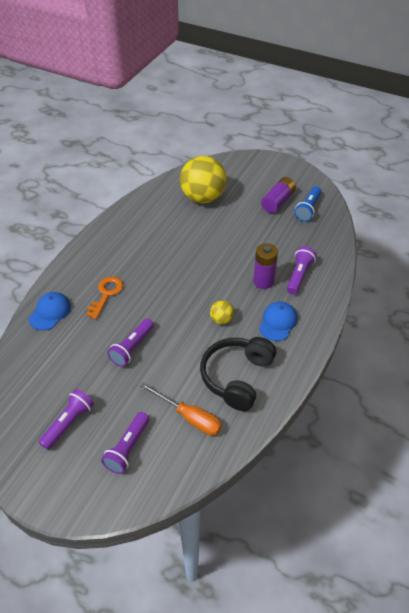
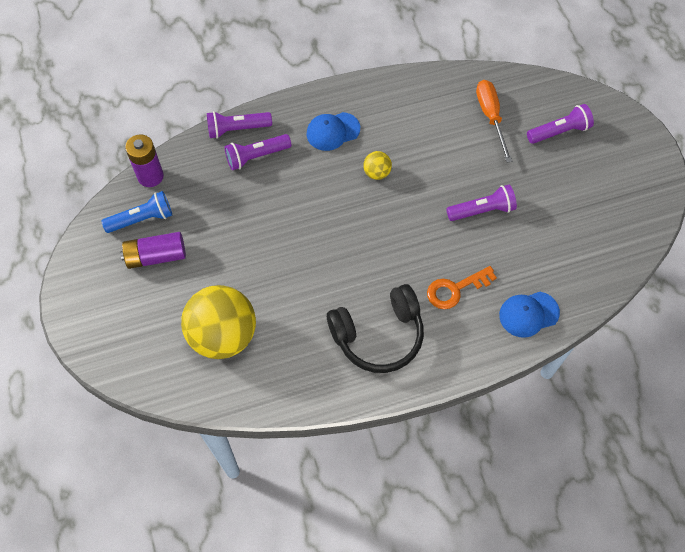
camera: 135 degrees left, 15 degrees up
(68, 423) = (591, 186): purple flashlight -> purple flashlight (237, 129)
(237, 377) = (421, 116): black headphones -> black headphones (378, 335)
(263, 281) = (295, 178): purple battery -> purple battery (150, 176)

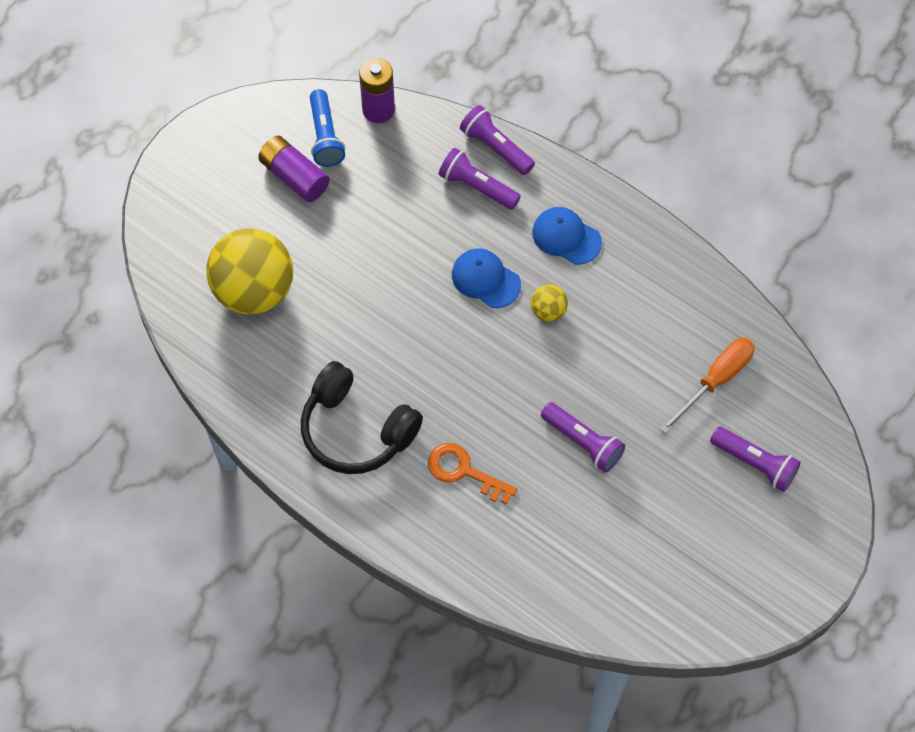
camera: 55 degrees right, 0 degrees up
(142, 219) = (325, 137): blue flashlight -> blue flashlight turned 45 degrees clockwise
(528, 314) = (488, 561): blue cap -> blue cap (485, 279)

